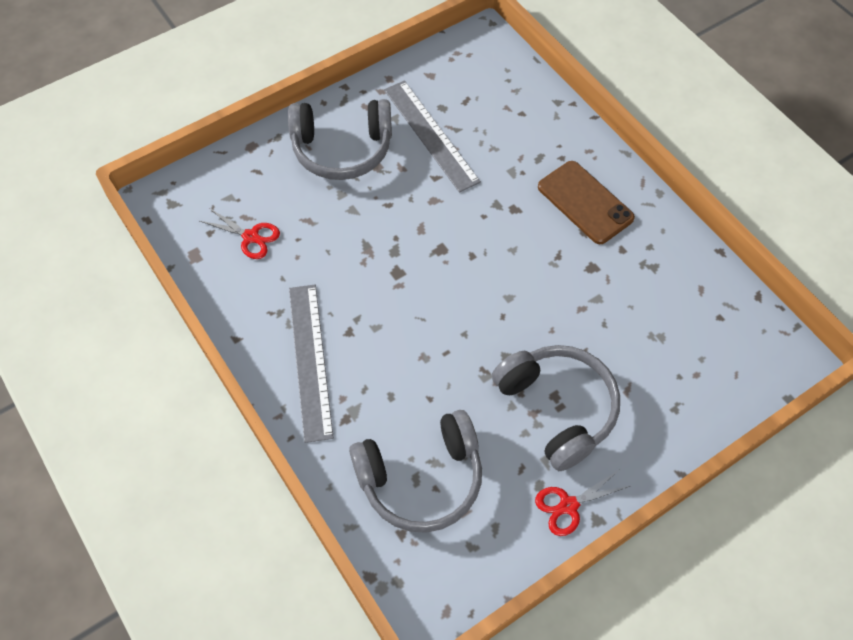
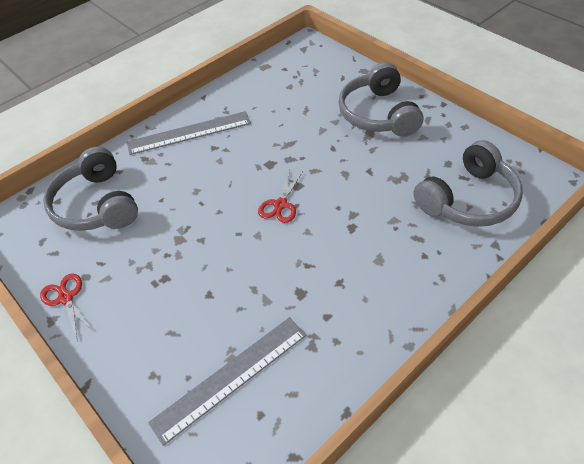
camera: 85 degrees right, 10 degrees down
(251, 237) = (285, 86): red scissors -> red scissors (280, 205)
(430, 135) = (413, 160): grey ruler -> grey ruler (230, 377)
(558, 408) = (152, 281): grey headphones -> grey headphones (468, 199)
(585, 202) = (375, 279): brown phone -> none

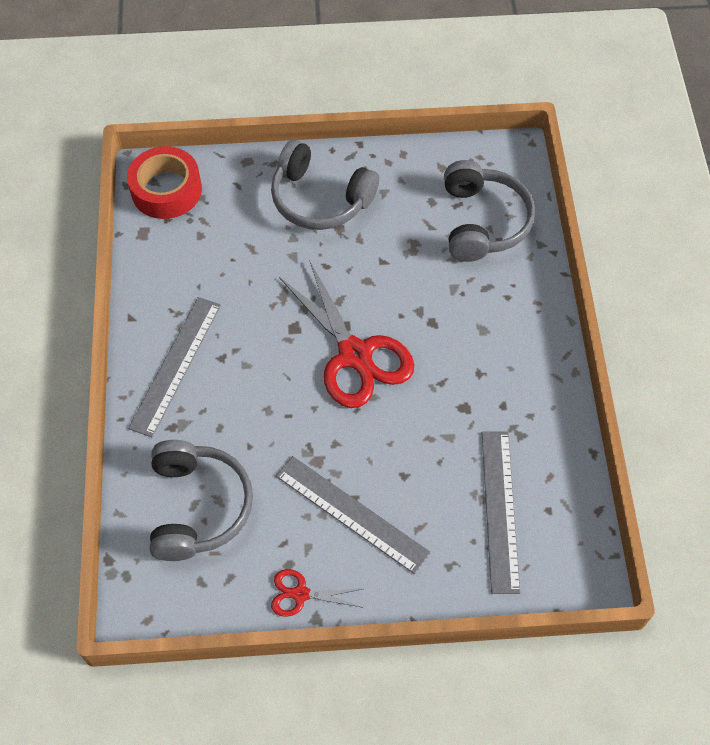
camera: 55 degrees left, 10 degrees up
(96, 205) = (198, 507): grey headphones -> grey headphones turned 105 degrees counterclockwise
(152, 285) = (352, 513): none -> grey ruler
(280, 205) = (355, 355): red scissors -> red scissors, size x2.12
(303, 56) = (166, 190): none -> red tape

